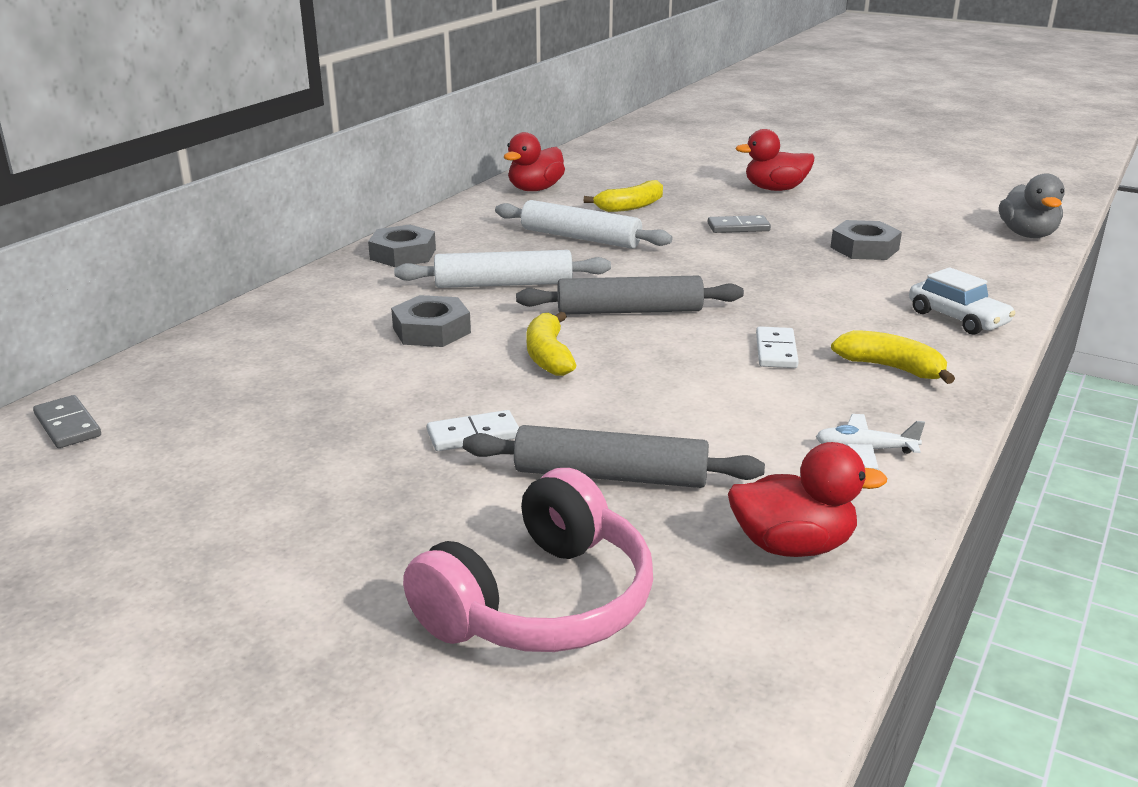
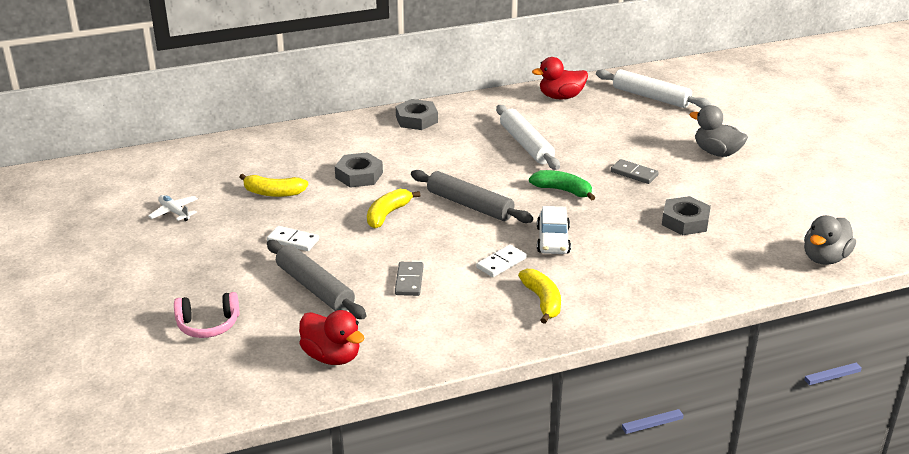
camera: 40 degrees right, 5 degrees up
(67, 425) = (159, 163): grey domino -> grey domino (409, 281)
(504, 284) = (435, 161): white rolling pin -> white rolling pin (651, 97)
(540, 602) = (208, 325): pink headphones -> pink headphones, size x0.59
(630, 207) = (595, 132): yellow banana -> yellow banana (273, 193)
(700, 263) = (563, 190): none -> green banana
(775, 189) = (716, 152): red duck -> grey duck
(865, 450) = (443, 334): white plane -> white plane (174, 212)
(957, 318) = (643, 291): white car -> white car (553, 240)

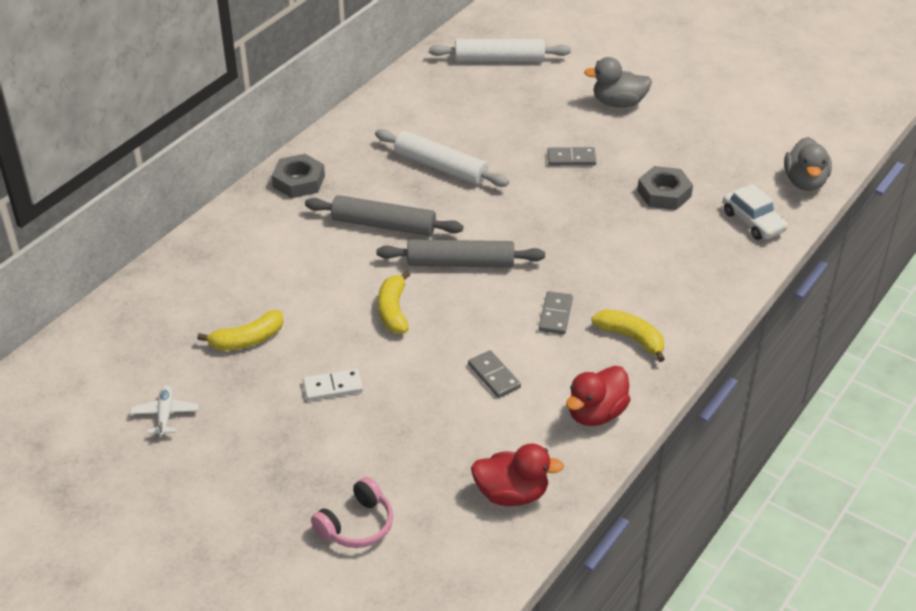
camera: 35 degrees left, 10 degrees up
(174, 212) = (165, 415): white plane -> white plane turned 75 degrees clockwise
(315, 288) = (414, 429): grey rolling pin -> grey rolling pin (383, 225)
(359, 175) = (314, 277): grey nut -> none
(501, 263) = (555, 315): white domino -> grey domino
(553, 240) = (575, 267): white car -> white car (753, 221)
(561, 97) = (415, 93): red duck -> red duck (596, 413)
(563, 190) = (528, 207): green banana -> none

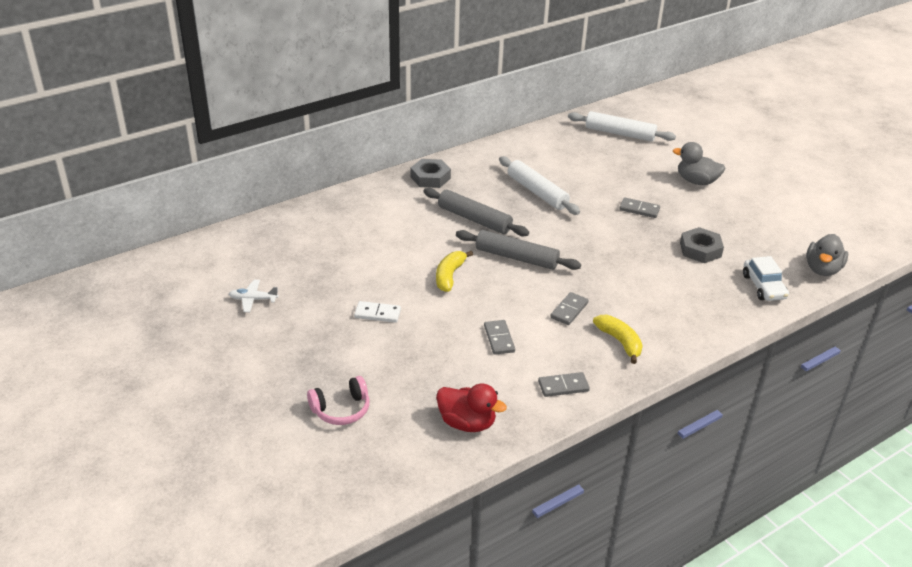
camera: 20 degrees right, 5 degrees down
(165, 415) = (253, 299): white plane -> white plane turned 105 degrees counterclockwise
(247, 340) = (336, 268): yellow banana -> none
(596, 413) = (563, 386): red duck -> grey domino

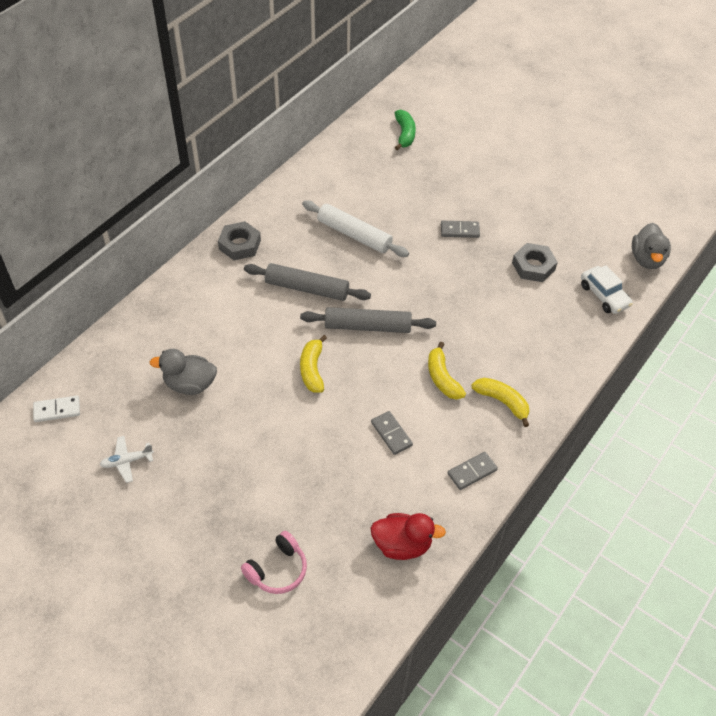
camera: 20 degrees left, 15 degrees up
(377, 314) = (262, 440): white domino -> white domino (57, 410)
(569, 310) = (442, 378): grey domino -> yellow banana
(620, 133) = (404, 134): white rolling pin -> green banana
(696, 181) = (499, 179): grey duck -> grey duck (190, 384)

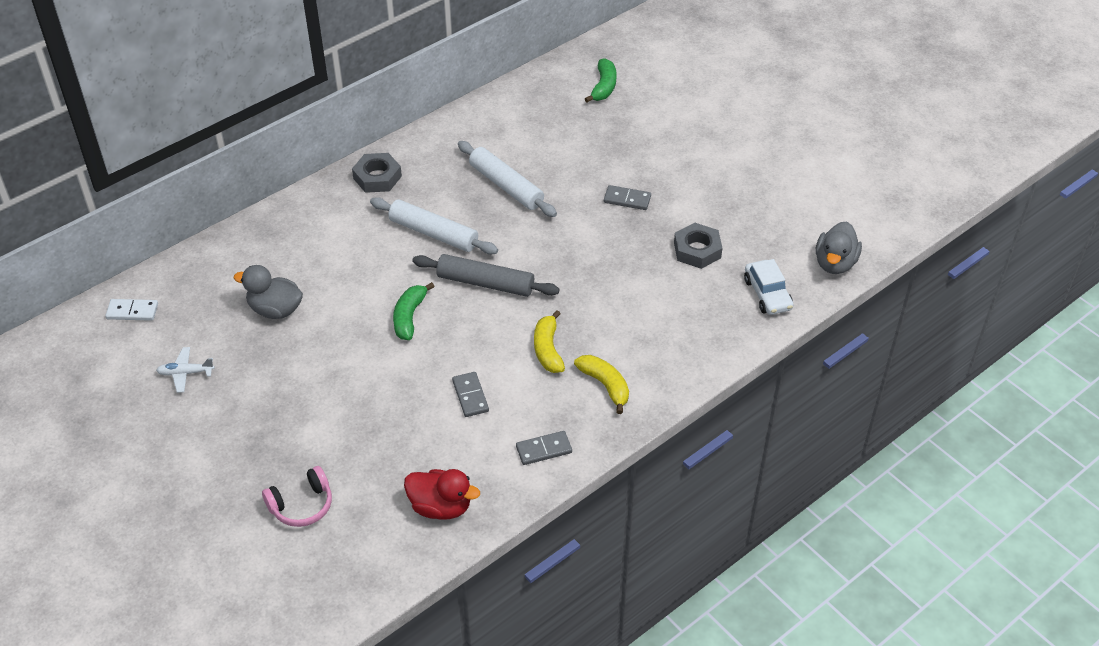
camera: 15 degrees right, 5 degrees down
(307, 288) = (433, 233): grey rolling pin -> white rolling pin
(312, 369) = (409, 317): yellow banana -> green banana

